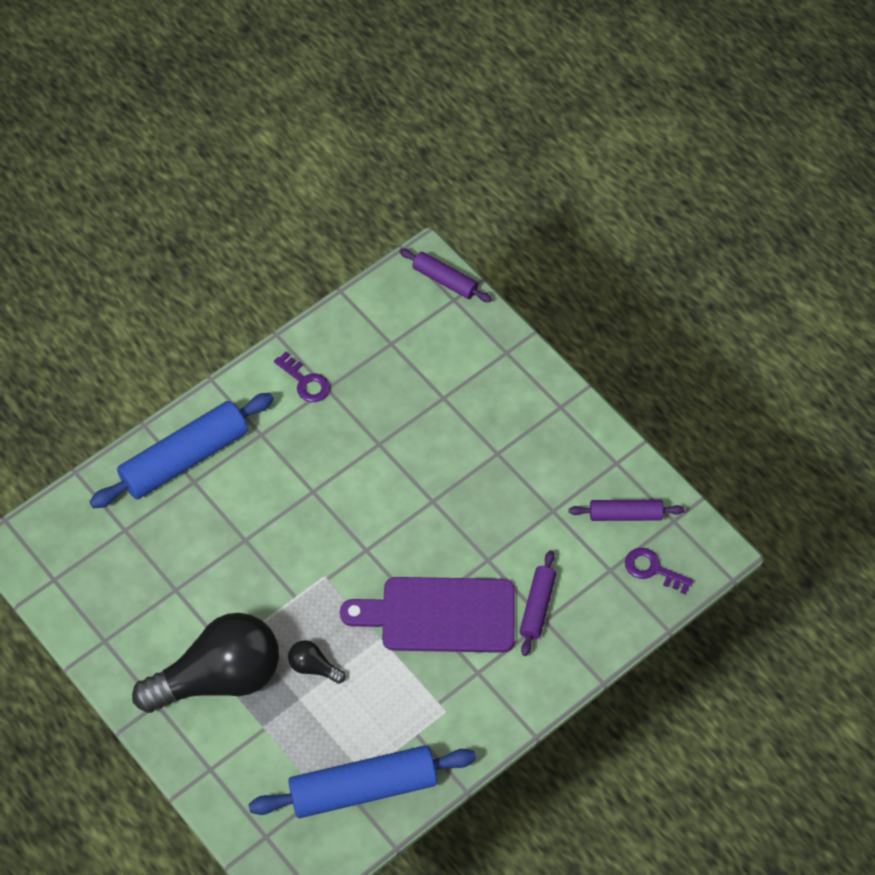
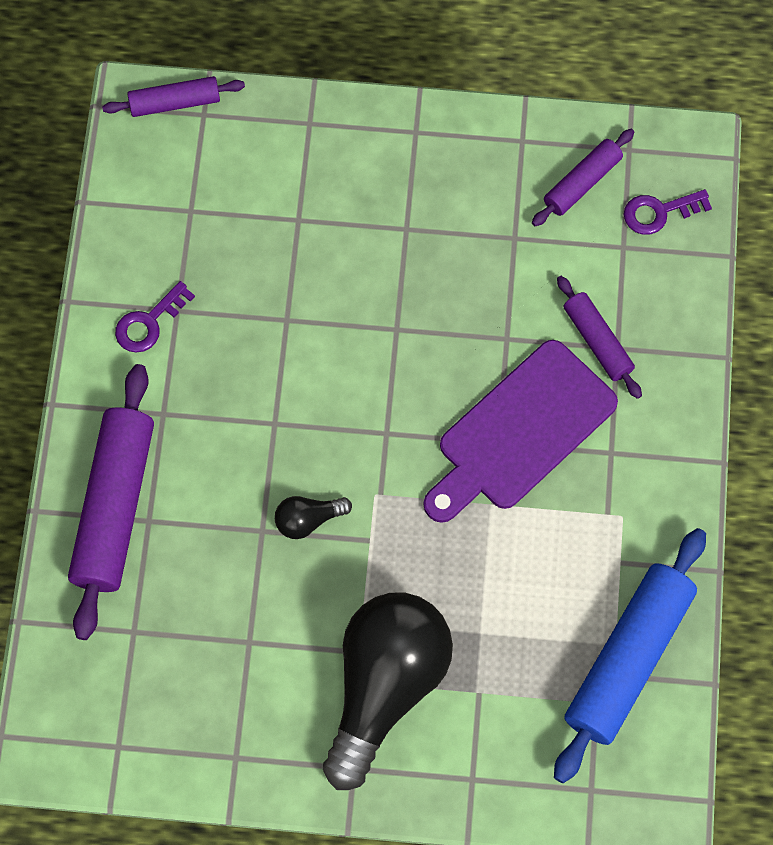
camera: 45 degrees left, 10 degrees up
(184, 459) = (115, 507): blue rolling pin -> purple rolling pin
(305, 382) = (149, 322): purple key -> purple key turned 135 degrees clockwise
(313, 667) = (460, 590): black light bulb -> black light bulb (308, 520)

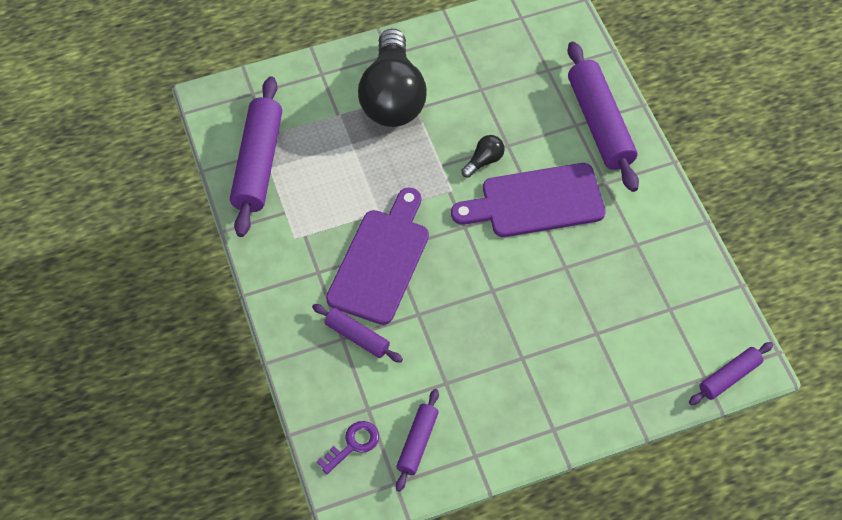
camera: 155 degrees right, 10 degrees down
(149, 322) = (648, 230): purple key -> none
(272, 427) = (536, 201): none -> purple cutting board
(628, 659) = (258, 163): blue rolling pin -> purple rolling pin

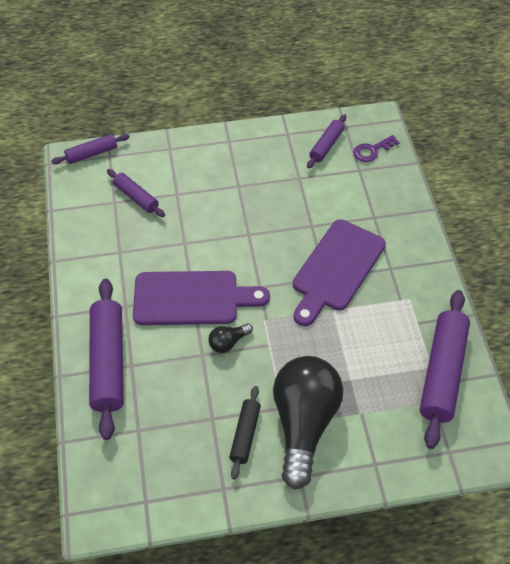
camera: 170 degrees left, 5 degrees down
(357, 337) = (362, 216): purple rolling pin -> purple rolling pin (136, 197)
(446, 80) = (245, 435): none -> black rolling pin

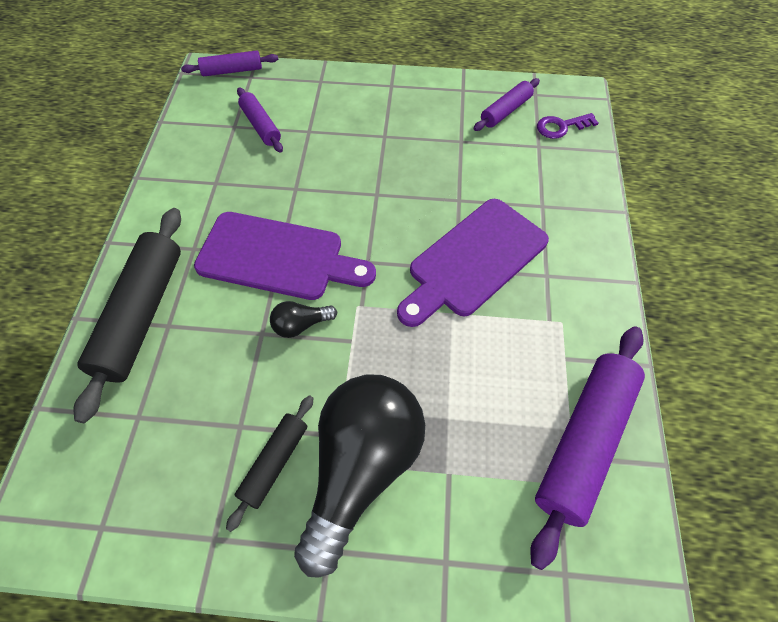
camera: 15 degrees right, 5 degrees up
(108, 362) = (142, 315): purple rolling pin -> black rolling pin

